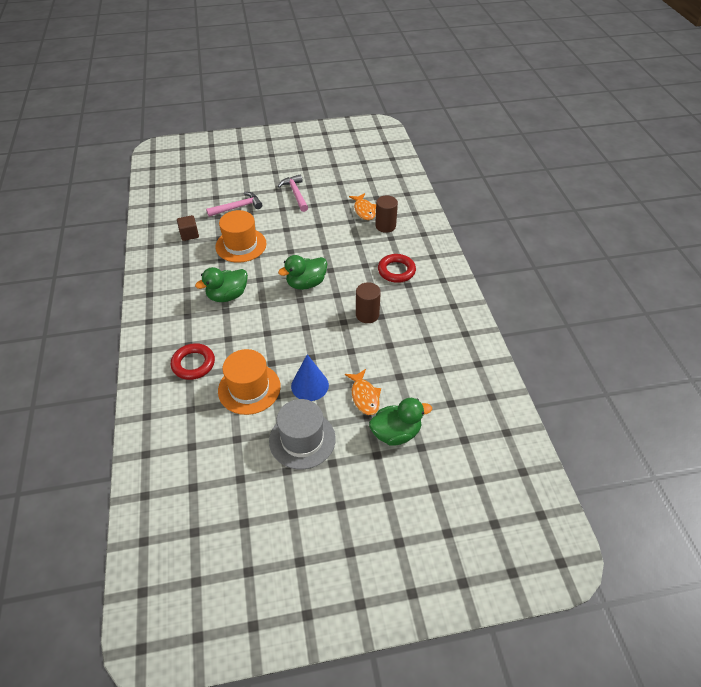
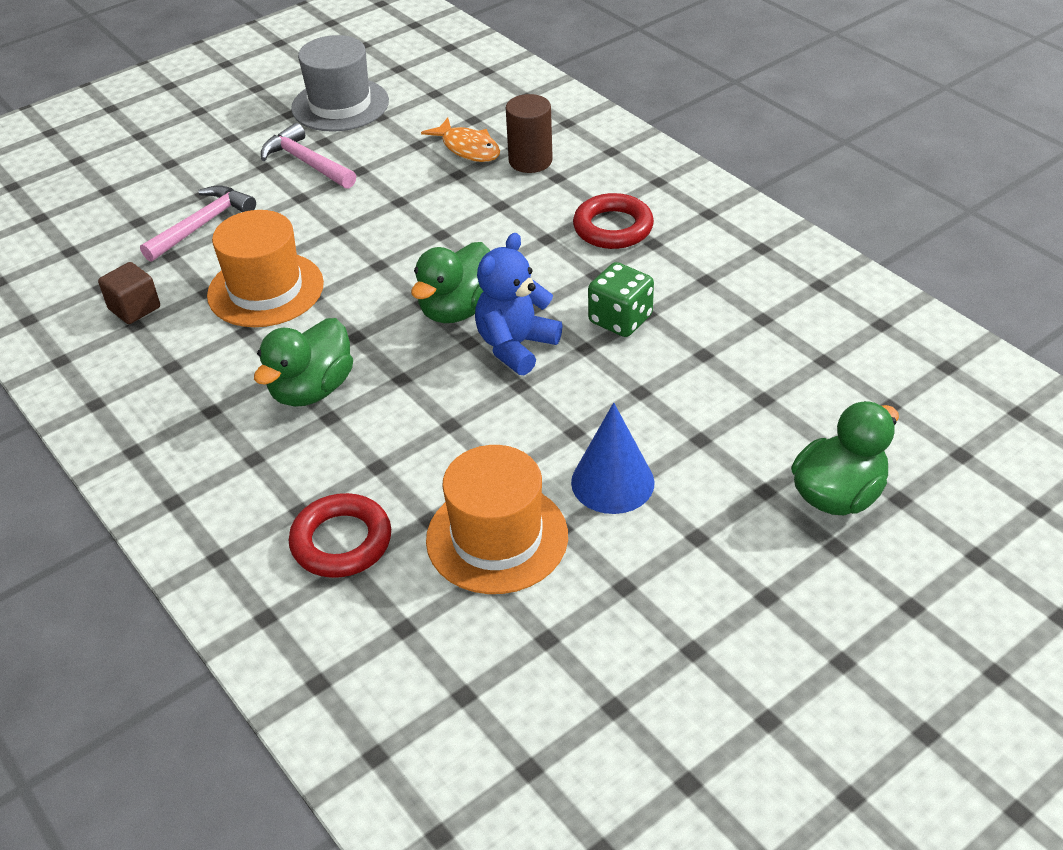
camera: 25 degrees left, 5 degrees down
(302, 439) = (677, 582): grey hat -> grey hat (340, 105)
(316, 309) = (515, 346): none -> blue teddy bear
(364, 396) = (731, 458): orange fish -> none
(367, 314) = (620, 319): brown cylinder -> green dice

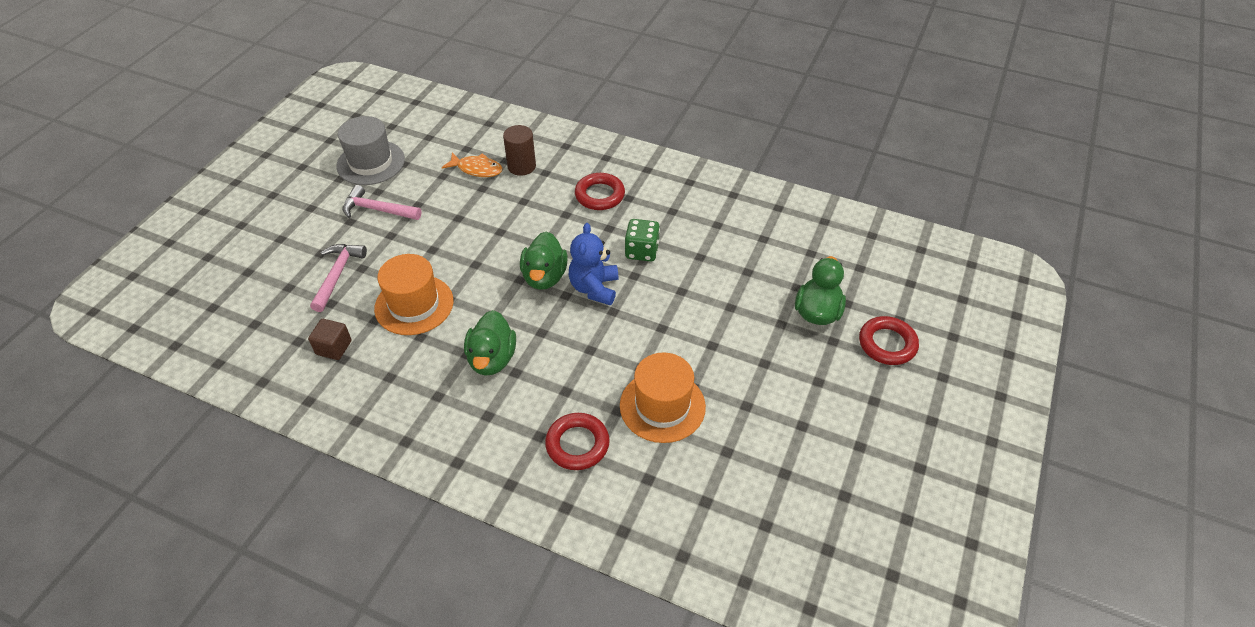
camera: 30 degrees left, 5 degrees up
(612, 482) = (701, 349): blue cone -> none
(928, 585) = (887, 344): none -> red ring

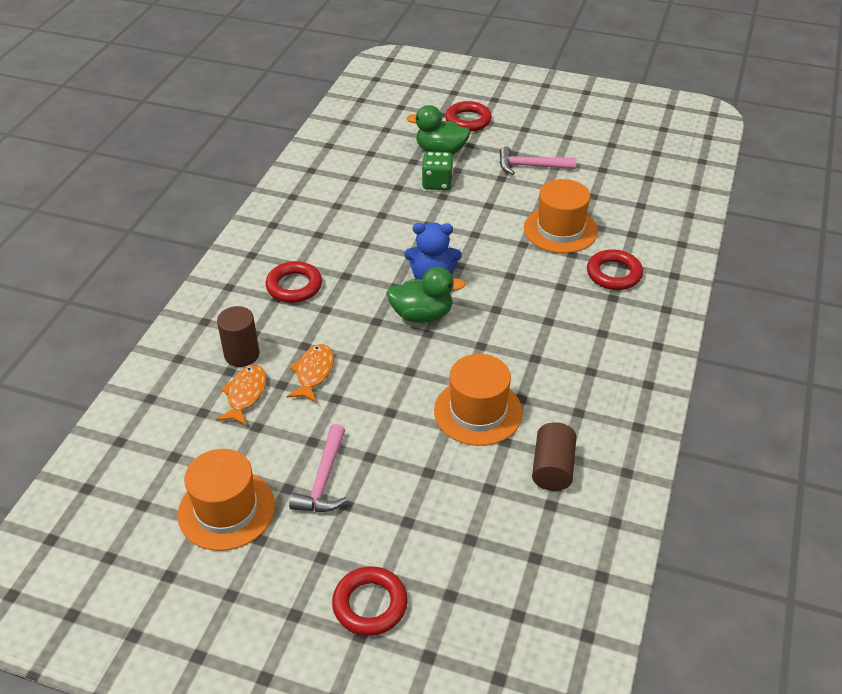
camera: 95 degrees left, 5 degrees down
(261, 230) = (370, 604): none -> red ring
(334, 347) = (552, 468): brown cube -> brown cylinder
(337, 275) = (443, 493): pink hammer -> pink hammer (531, 166)
(371, 162) = (226, 510): grey hat -> orange hat
(490, 206) = (313, 373): none -> orange fish
(492, 359) = (537, 339): green duck -> none
(642, 251) = (378, 251): green dice -> green dice (437, 183)

